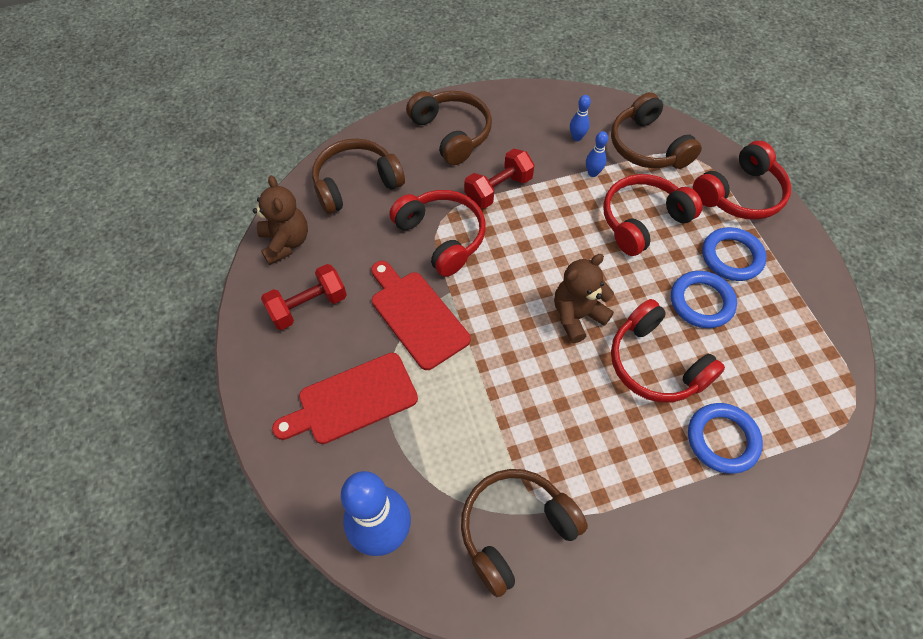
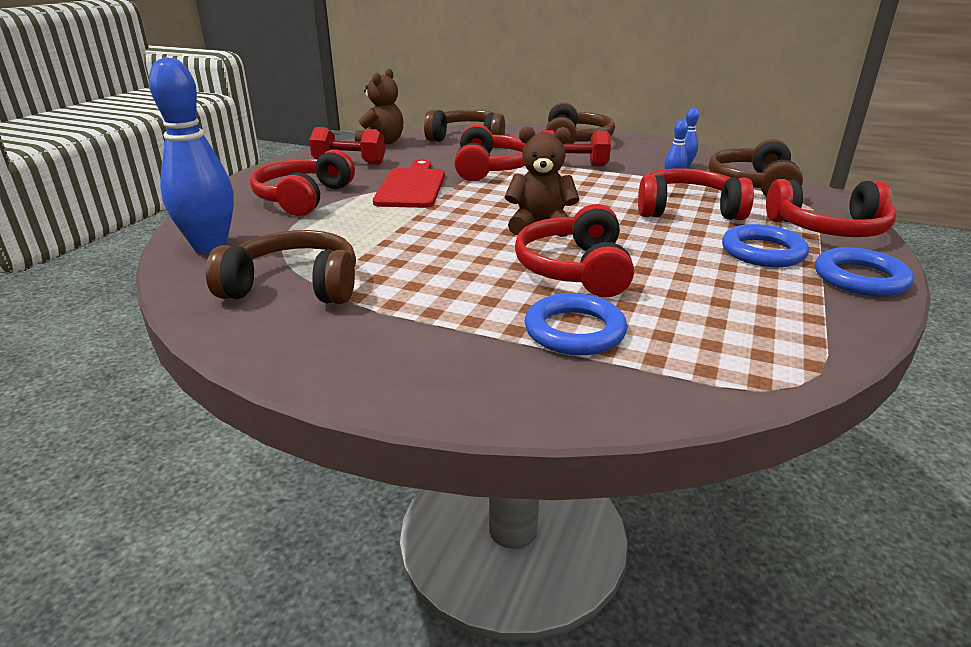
camera: 40 degrees right, 30 degrees down
(352, 400) = (303, 198): red cutting board -> red headphones
(701, 302) = (684, 260): blue ring -> blue ring (860, 278)

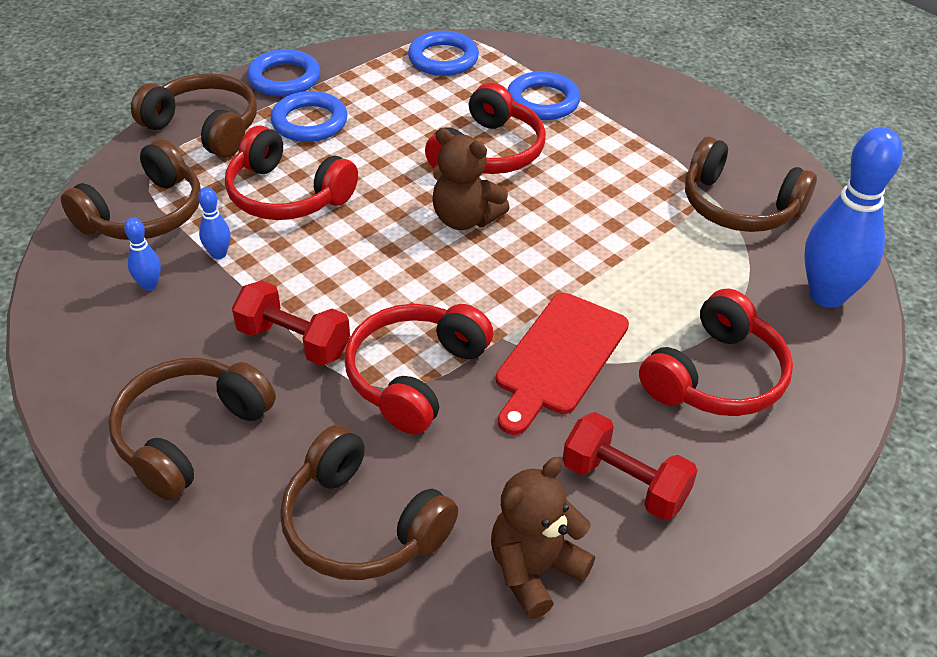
camera: 155 degrees left, 15 degrees up
(755, 348) = (443, 59): none -> blue ring
(828, 229) = (205, 127): red headphones -> brown headphones

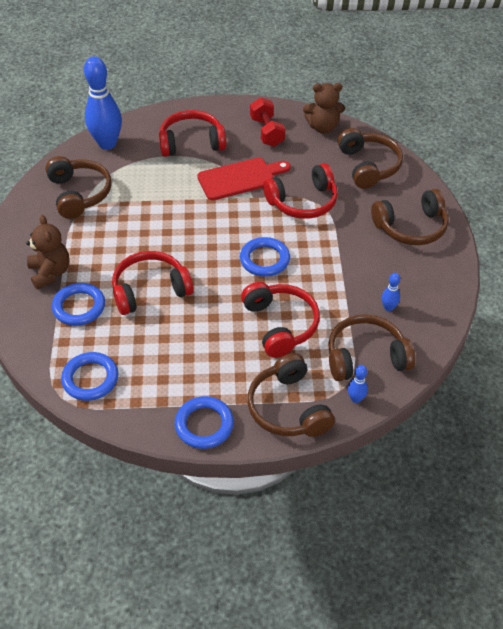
camera: 140 degrees left, 5 degrees up
(218, 254) = (343, 307): blue bowling pin -> blue bowling pin (356, 399)
(294, 341) = (340, 242): red dumbbell -> none
(309, 122) = (222, 373): blue ring -> blue ring (264, 259)
(465, 219) = (207, 258): brown teddy bear -> brown teddy bear (50, 273)

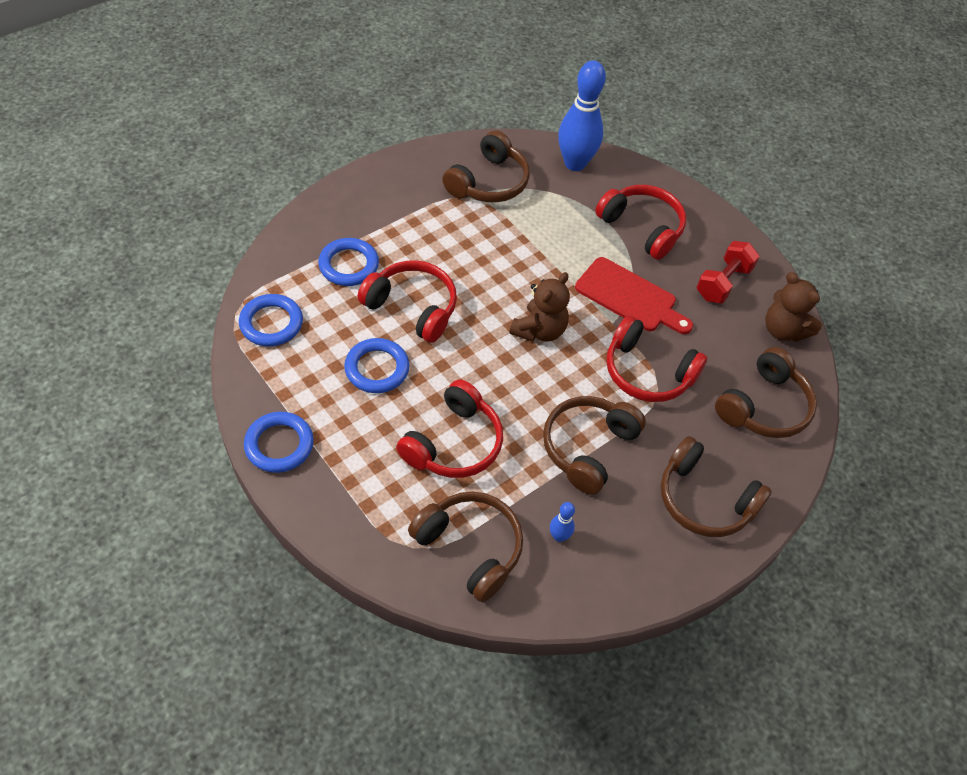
camera: 50 degrees right, 5 degrees up
(50, 273) = (373, 220): brown teddy bear -> brown teddy bear (539, 330)
(264, 259) = (532, 381): blue ring -> blue ring (377, 368)
(288, 408) = (349, 508): brown headphones -> brown headphones (588, 447)
(356, 399) = (405, 567): blue bowling pin -> none

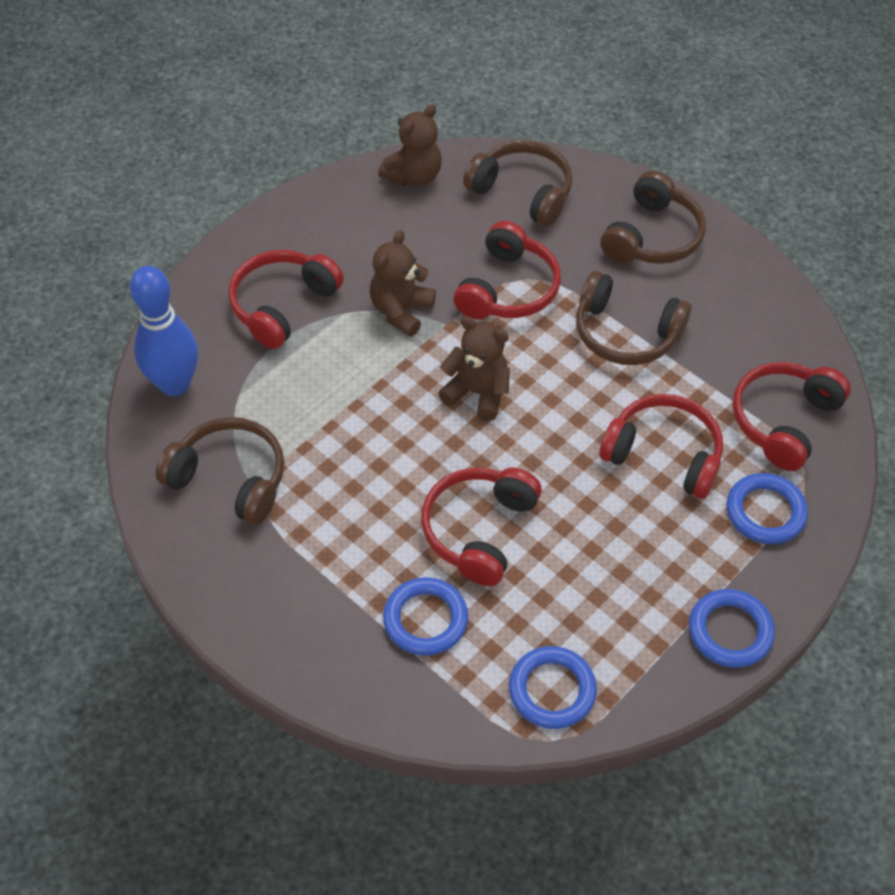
camera: 95 degrees left, 0 degrees up
(377, 368) = (586, 551): blue ring -> blue ring (765, 512)
(470, 548) = (783, 421): brown headphones -> red headphones
(559, 536) = (740, 348): blue bowling pin -> none
(629, 297) = (401, 311): red cutting board -> brown teddy bear
(723, 283) = (356, 227): red dumbbell -> none

